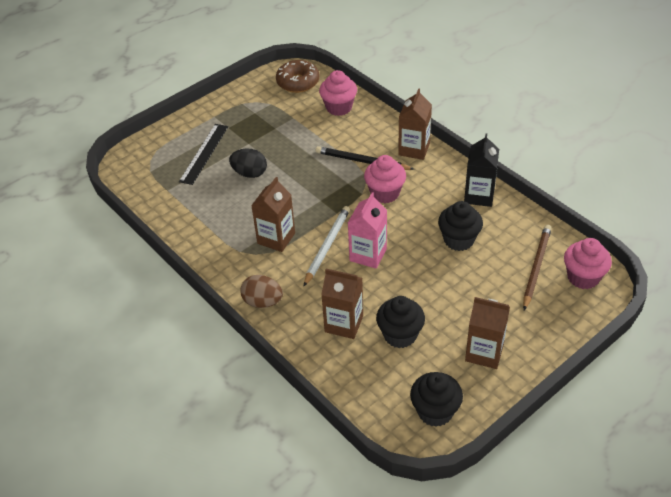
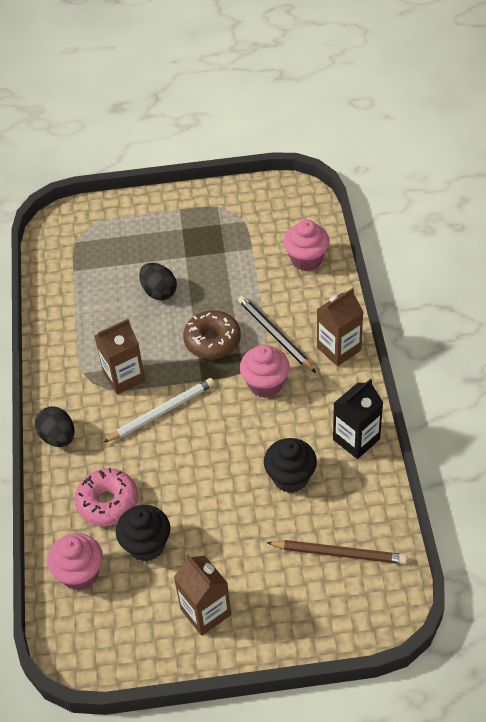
camera: 35 degrees right, 5 degrees up
(204, 153) = (136, 247): black ruler -> none
(262, 302) = (58, 437): brown egg -> black egg
(298, 82) = (291, 208): brown donut -> brown donut (212, 341)
(344, 324) = (107, 502): brown carton -> pink donut
(368, 254) = (191, 443): pink carton -> none
(435, 411) = (109, 641): black cupcake -> none
(536, 267) = (339, 553): brown pencil -> brown pencil turned 45 degrees clockwise
(583, 277) = (376, 593): pink cupcake -> pink cupcake (80, 573)

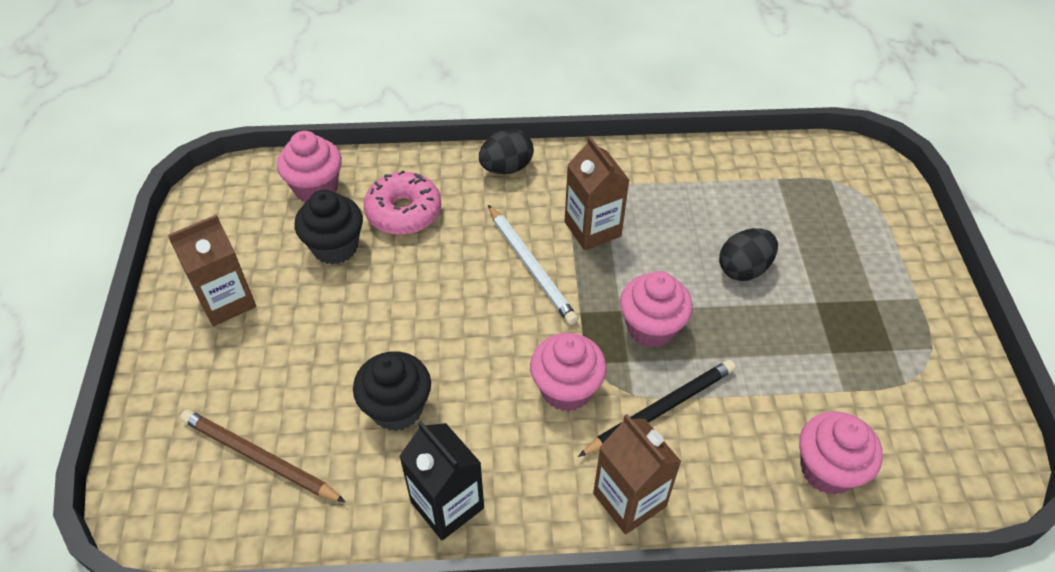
camera: 90 degrees right, 0 degrees up
(212, 341) = (651, 328): brown donut -> pink cupcake
(339, 553) = (259, 458): brown pencil -> brown pencil turned 105 degrees clockwise

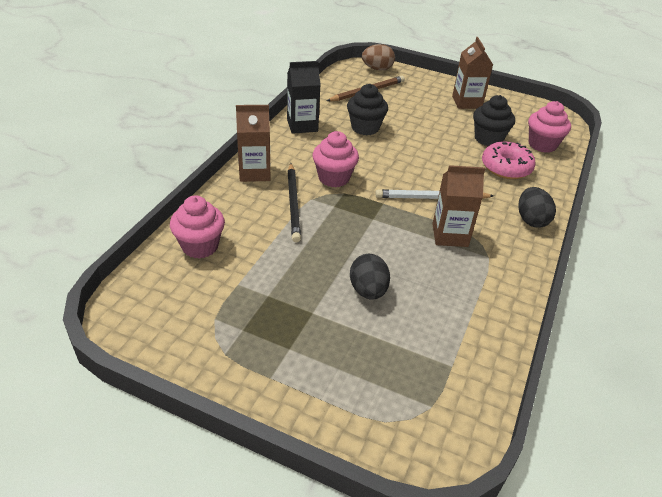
camera: 115 degrees right, 10 degrees down
(147, 481) = (377, 69): none -> brown egg
(651, 328) = (350, 224): pink cupcake -> none

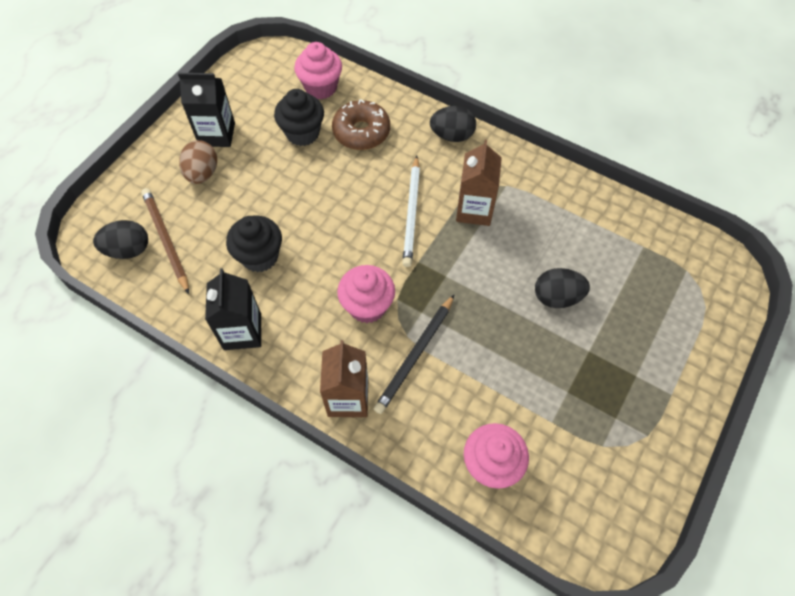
camera: 80 degrees left, 20 degrees up
(293, 203) = (415, 355): black pencil -> black pencil turned 120 degrees clockwise
(355, 79) = (128, 250): none -> black egg
(377, 69) = (103, 218): brown egg -> brown egg (202, 173)
(466, 102) = (217, 134): brown carton -> black carton
(506, 167) = (361, 132): pink donut -> brown donut

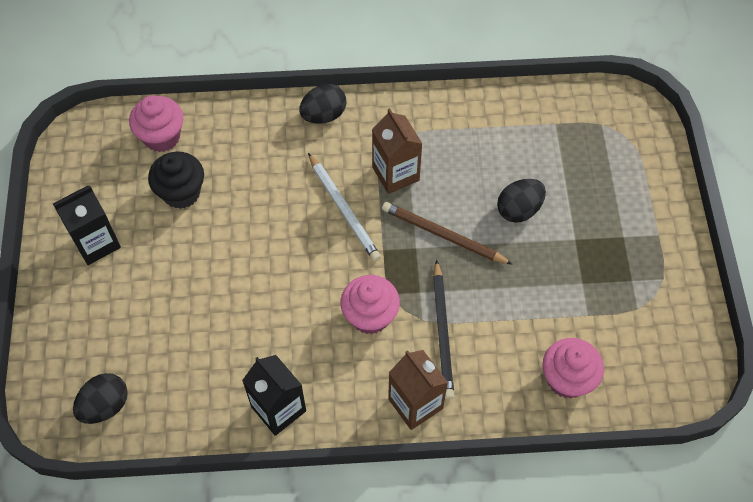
camera: 35 degrees left, 0 degrees up
(166, 240) = (134, 374): brown pencil -> brown pencil (443, 235)
(202, 173) = (115, 289): brown egg -> none
(260, 256) = (238, 333): black cupcake -> none
(361, 132) = (237, 159): brown donut -> none

